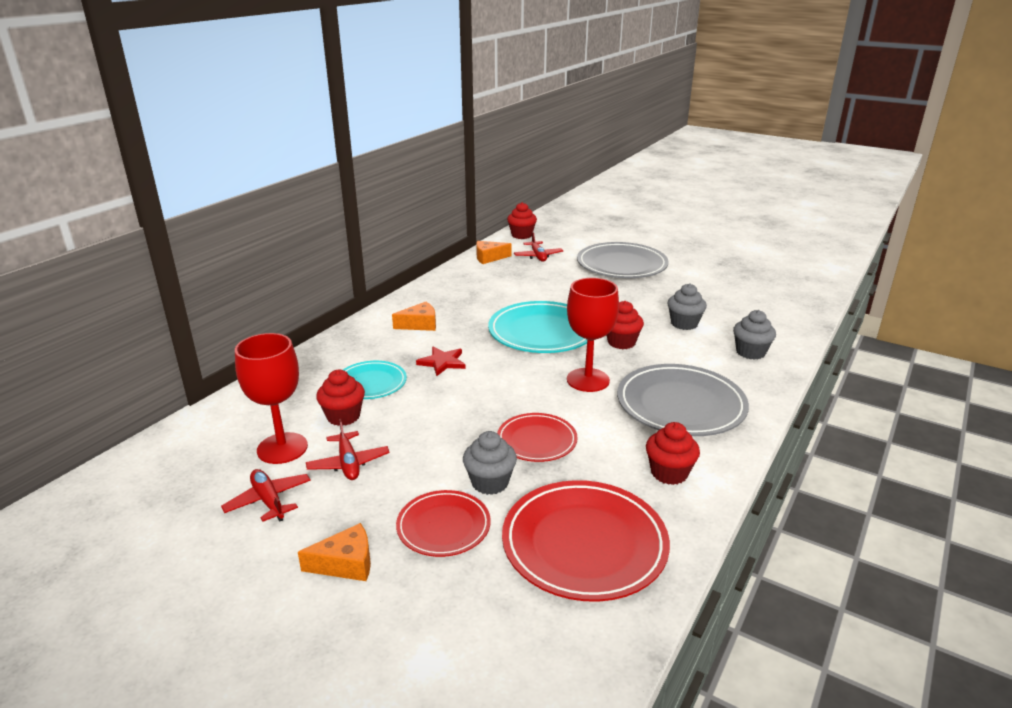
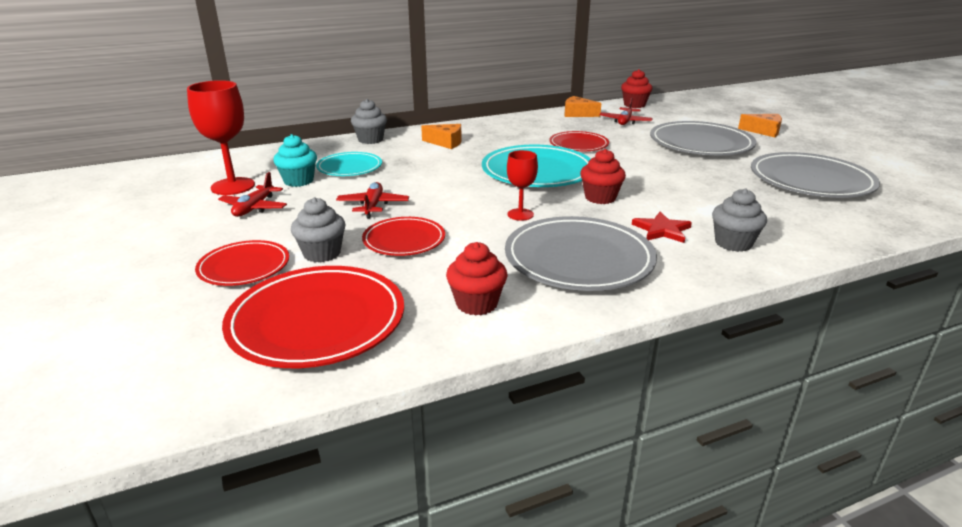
camera: 35 degrees right, 0 degrees up
(268, 501) = (176, 211): red plane -> red plane (373, 206)
(343, 416) = (298, 181): red cupcake -> turquoise cupcake
(346, 563) = (153, 262): orange cheese -> orange cheese (763, 131)
(442, 362) = (421, 169): red star -> red star (662, 230)
(535, 293) = (578, 145): none -> red plate
(588, 380) = (520, 214): red goblet -> red goblet, size x0.57
(684, 324) = (693, 201): grey cupcake -> grey cupcake (370, 140)
(729, 280) = (810, 181): none -> grey plate

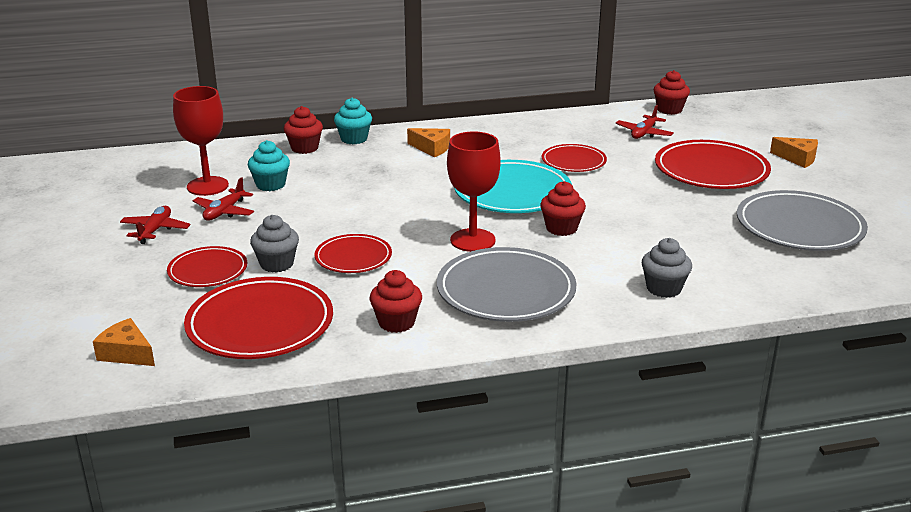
camera: 10 degrees right, 0 degrees up
(325, 149) = (304, 148): none -> red cupcake
(349, 168) = (323, 173): turquoise plate -> none
(370, 140) = (354, 139): grey cupcake -> turquoise cupcake
(373, 206) = (335, 219): red plane -> red plane (155, 230)
(520, 214) = (472, 240): red goblet -> red goblet, size x1.75
(577, 114) = (595, 119): orange cheese -> orange cheese (127, 353)
(662, 230) = (602, 269): red star -> none
(700, 144) = (711, 170): grey plate -> red plate

